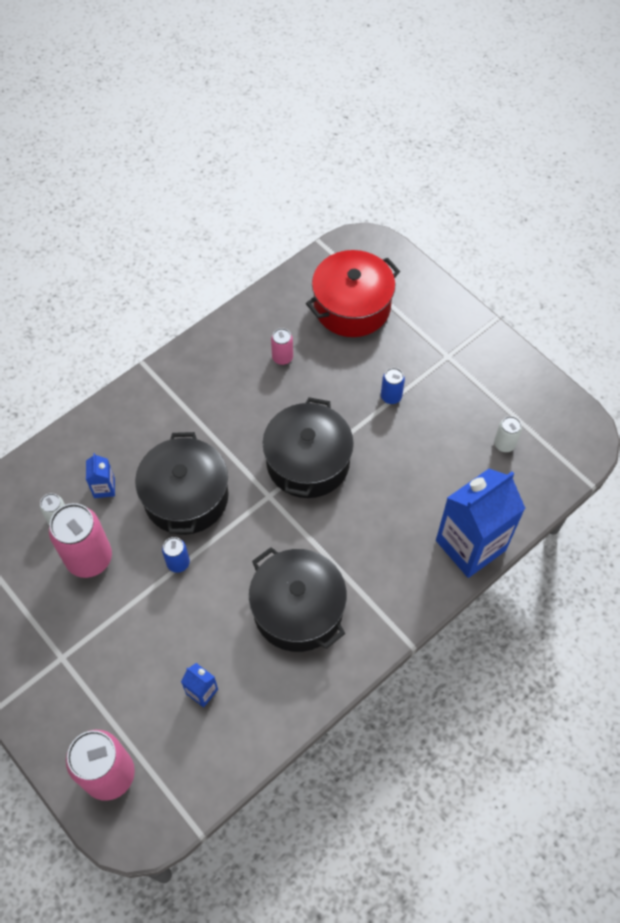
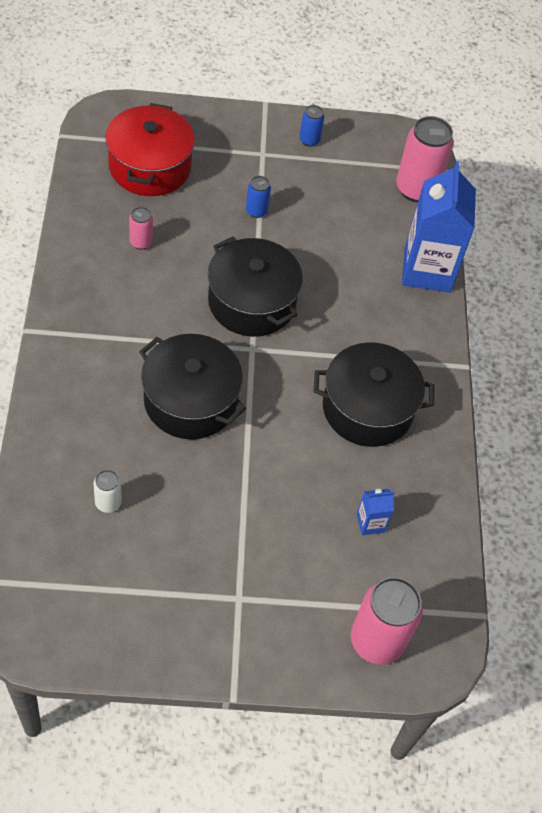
camera: 55 degrees left, 5 degrees down
(89, 558) = (169, 509): pink can -> pink can (416, 189)
(104, 488) = (115, 448): blue carton -> none
(178, 563) = (243, 452): blue can -> blue can (309, 140)
(504, 444) = (370, 186): white can -> none

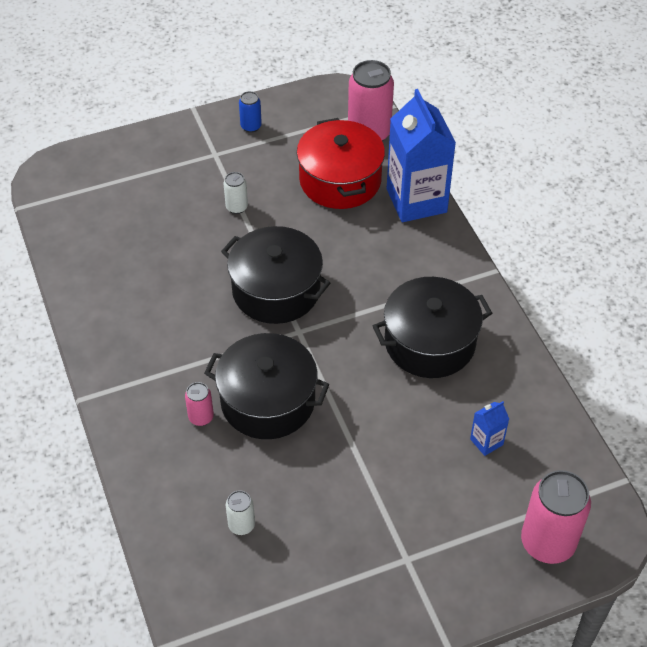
camera: 15 degrees left, 5 degrees down
(141, 242) = (145, 276): pink can -> pink can (201, 417)
(150, 167) = (117, 205): red pot -> red pot (340, 180)
(256, 211) = (236, 207): blue can -> white can

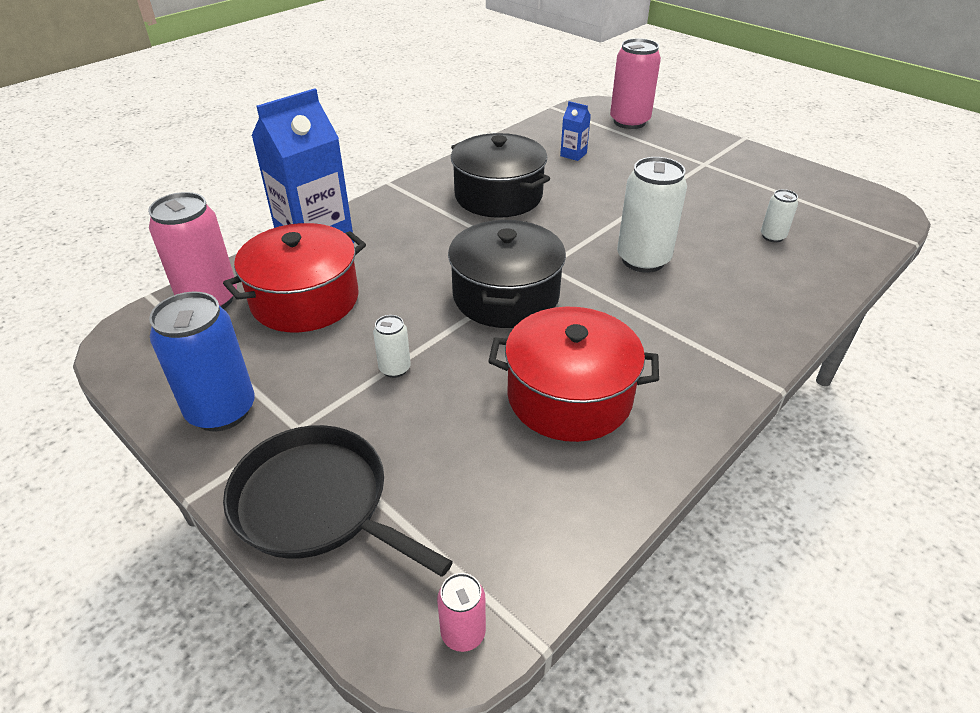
camera: 115 degrees left, 10 degrees down
(153, 282) = (569, 396): none -> red pot
(155, 152) = (317, 503): none -> black pan
(201, 417) = (703, 293): pink can -> pink can (463, 633)
(251, 126) = (222, 411): blue can -> blue can, size x2.03
(268, 401) = (643, 260): black pot -> white can

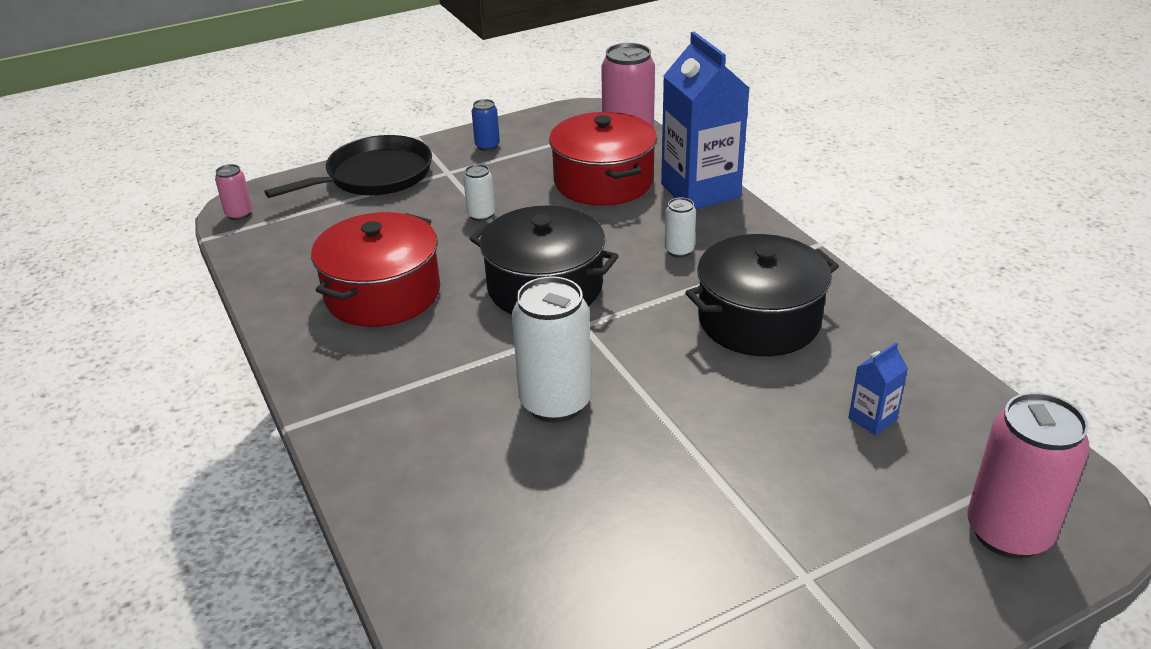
camera: 110 degrees right, 5 degrees down
(222, 411) = (487, 146): blue can -> blue can, size x0.49
(772, 236) = (543, 558): white can -> white can (679, 251)

